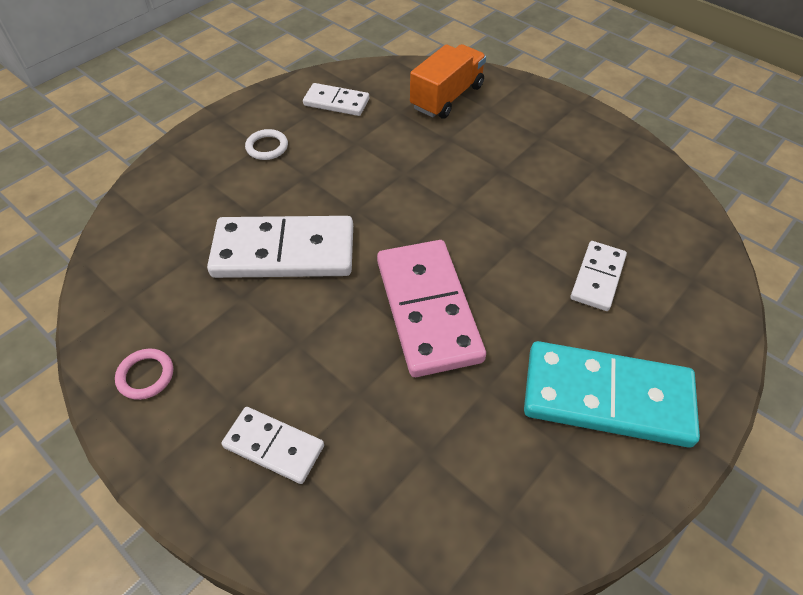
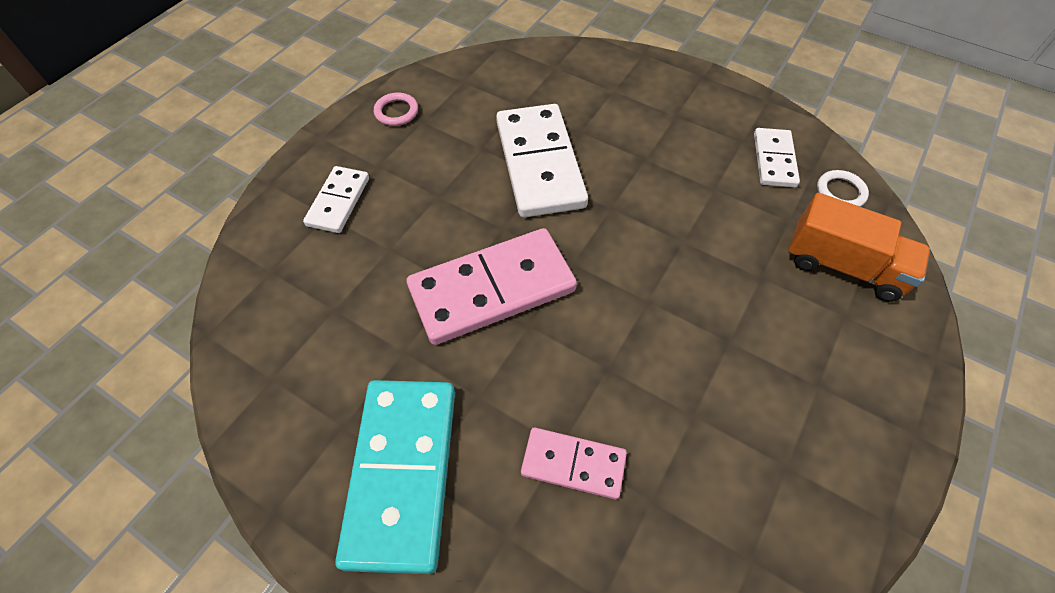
camera: 80 degrees right, 5 degrees up
(267, 147) = (675, 120): white ring -> white ring (840, 192)
(597, 277) = (573, 464): white domino -> pink domino

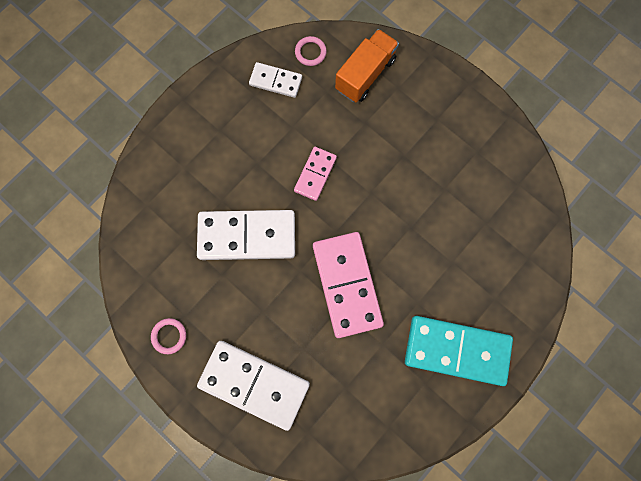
camera: 80 degrees left, 20 degrees up
(338, 201) = (254, 384): white domino -> white domino, size x1.84
(573, 464) = (463, 258): pink domino -> pink domino (315, 174)
(840, 192) = (310, 52): white ring -> pink ring

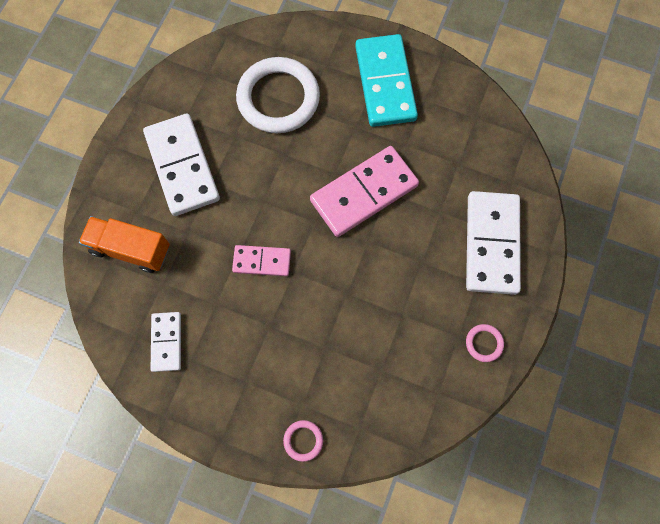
camera: 110 degrees left, 5 degrees down
(247, 236) = (353, 305): white domino -> white domino (182, 166)
(310, 52) = (119, 316): pink ring -> pink ring (303, 440)
(471, 240) = (278, 98): none -> white ring

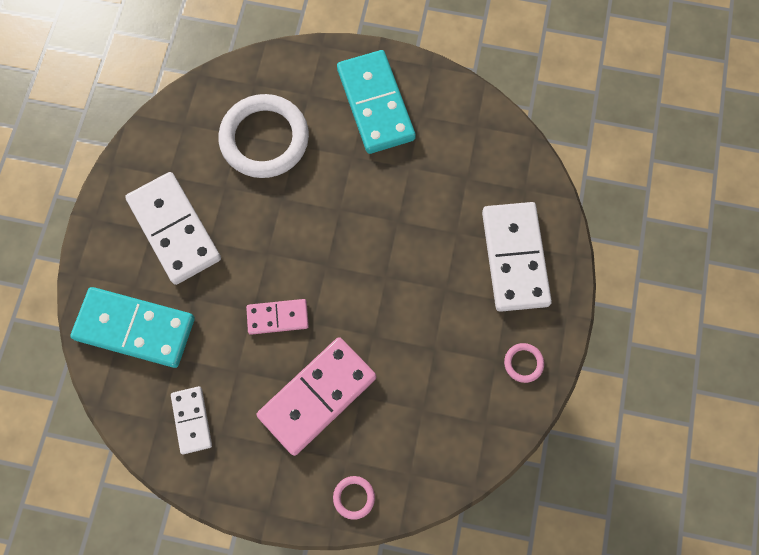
camera: 10 degrees left, 0 degrees up
(131, 249) = (135, 328): orange truck -> turquoise domino
(364, 193) = (373, 226): pink domino -> pink domino (317, 396)

